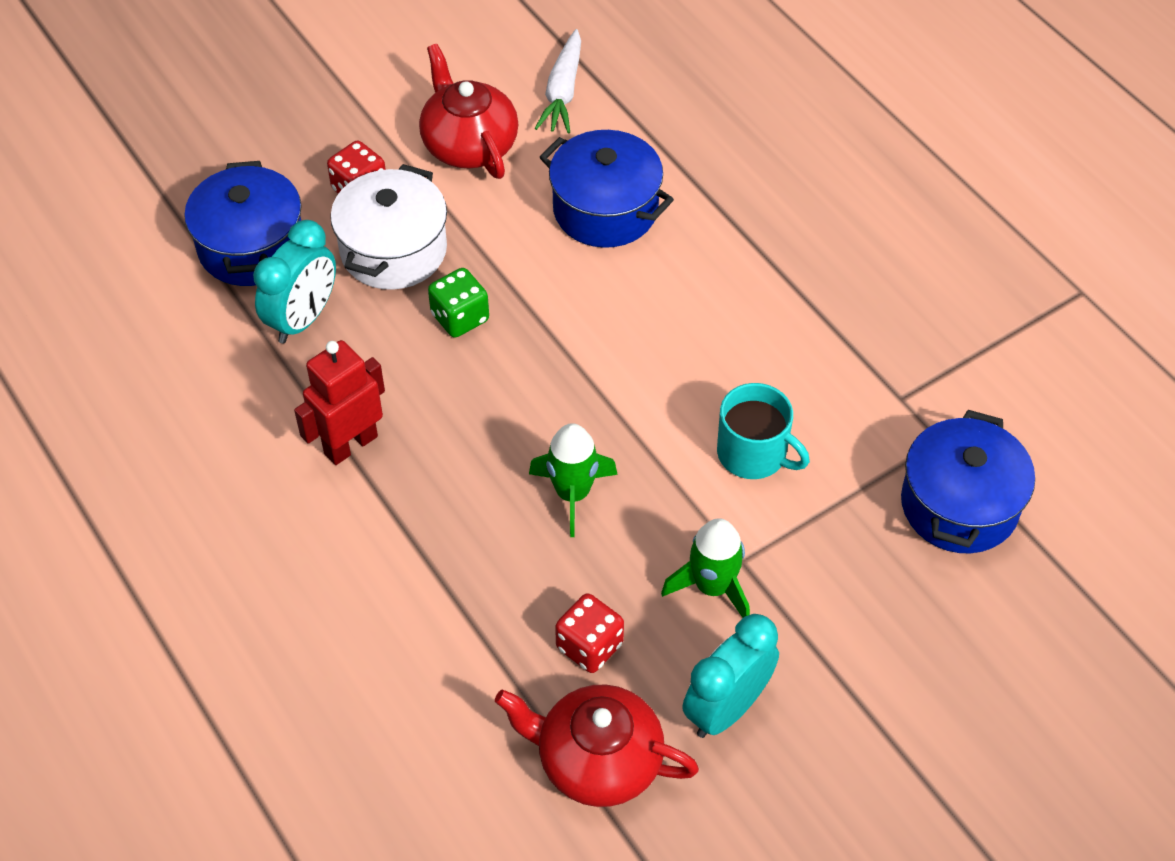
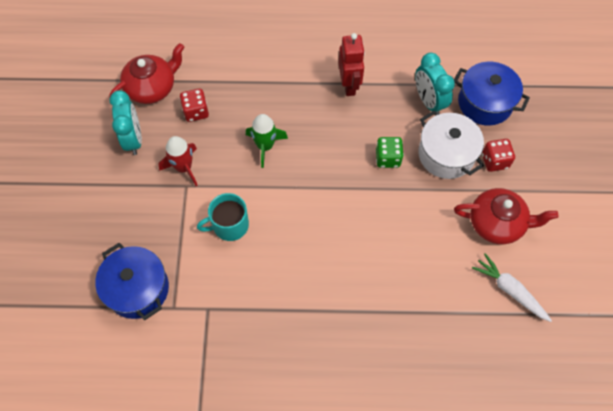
camera: 125 degrees right, 10 degrees up
(605, 209) = (412, 257): blue pot -> none
(712, 587) = (184, 167): green rocket -> red rocket

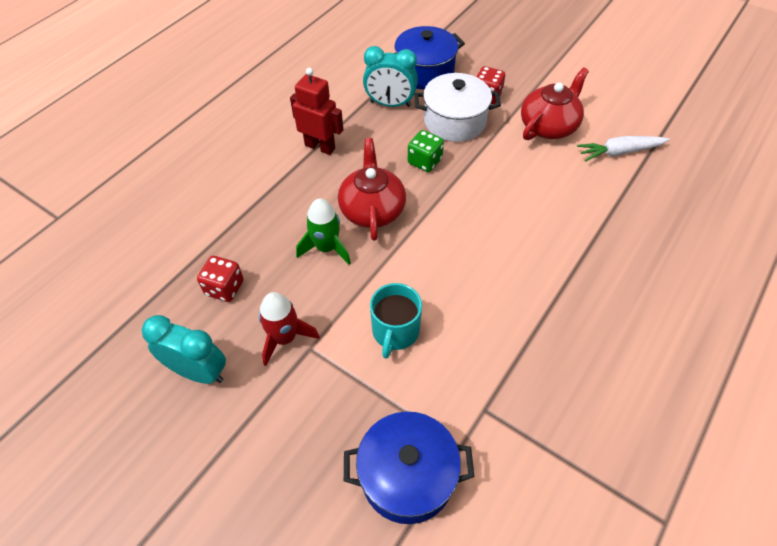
camera: 55 degrees left, 10 degrees down
(152, 88) = (149, 315): red teapot -> red teapot (372, 209)

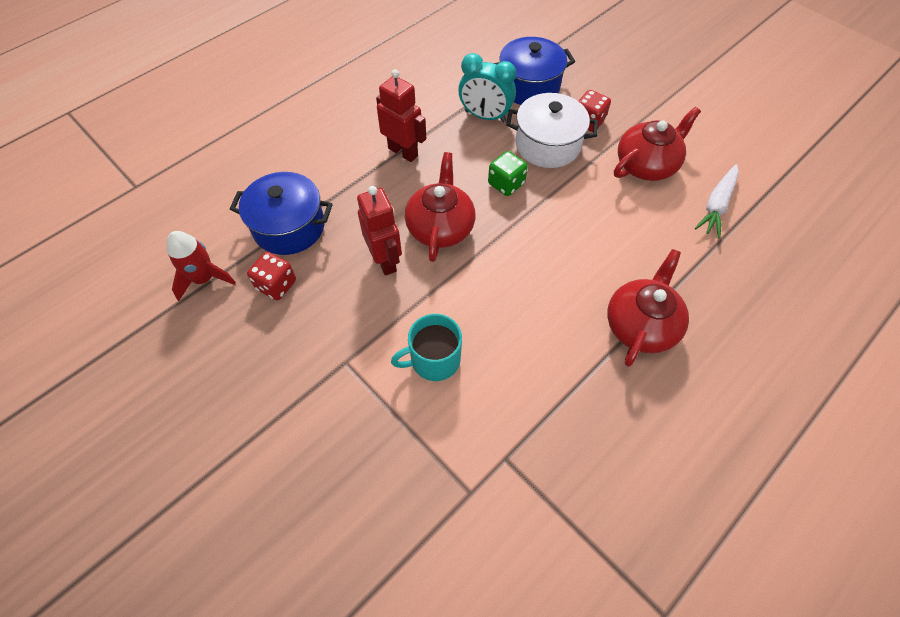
camera: 10 degrees right, 5 degrees up
(198, 371) = (233, 366): turquoise clock -> none
(285, 338) = (323, 347): red rocket -> red rocket (204, 279)
(326, 248) = (385, 260): green rocket -> red robot
(395, 331) = (434, 360): turquoise mug -> turquoise mug turned 45 degrees clockwise
(407, 476) = (411, 512): blue pot -> blue pot (289, 227)
(579, 267) = (640, 325): none -> red teapot
(620, 152) = (716, 205): white carrot -> white carrot turned 60 degrees counterclockwise

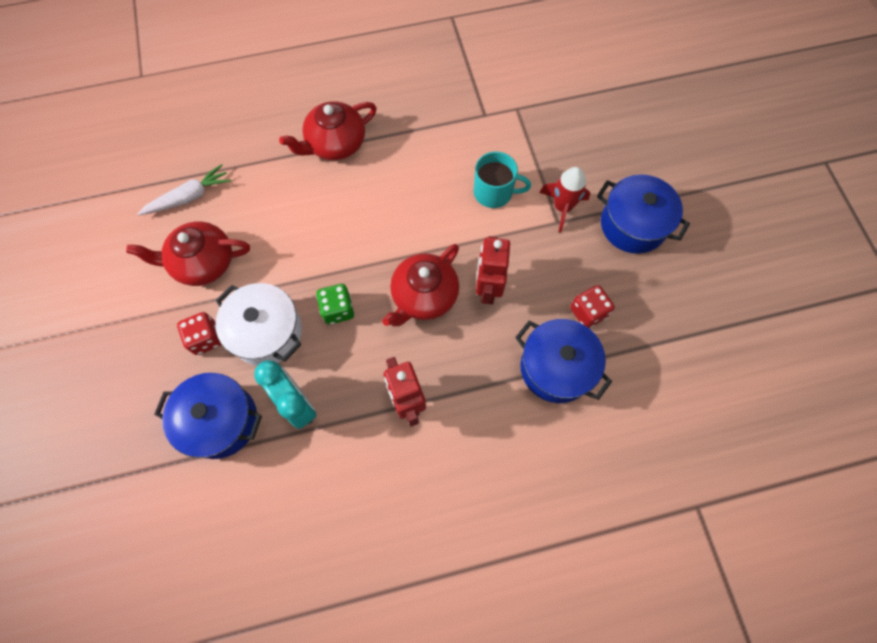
camera: 150 degrees left, 10 degrees up
(204, 279) = (648, 351): red rocket -> red rocket (562, 207)
(256, 402) = (633, 225): none -> blue pot

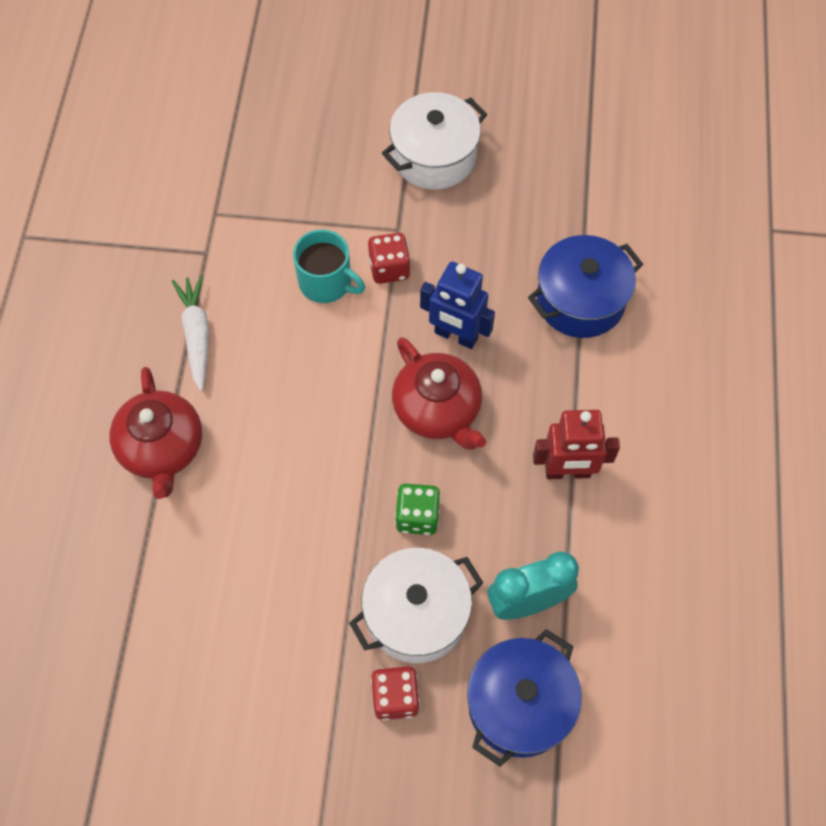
camera: 70 degrees left, 5 degrees down
(189, 197) = (157, 673): white carrot -> white carrot (196, 335)
(203, 263) = (276, 676): red teapot -> none
(487, 289) = (455, 336): red robot -> blue robot
(494, 192) = (326, 282): turquoise mug -> turquoise mug turned 90 degrees clockwise
(562, 207) = (380, 218): red rocket -> none
(588, 312) = (525, 244): red dice -> red dice (389, 268)
(633, 225) = (434, 157): blue pot -> white pot

